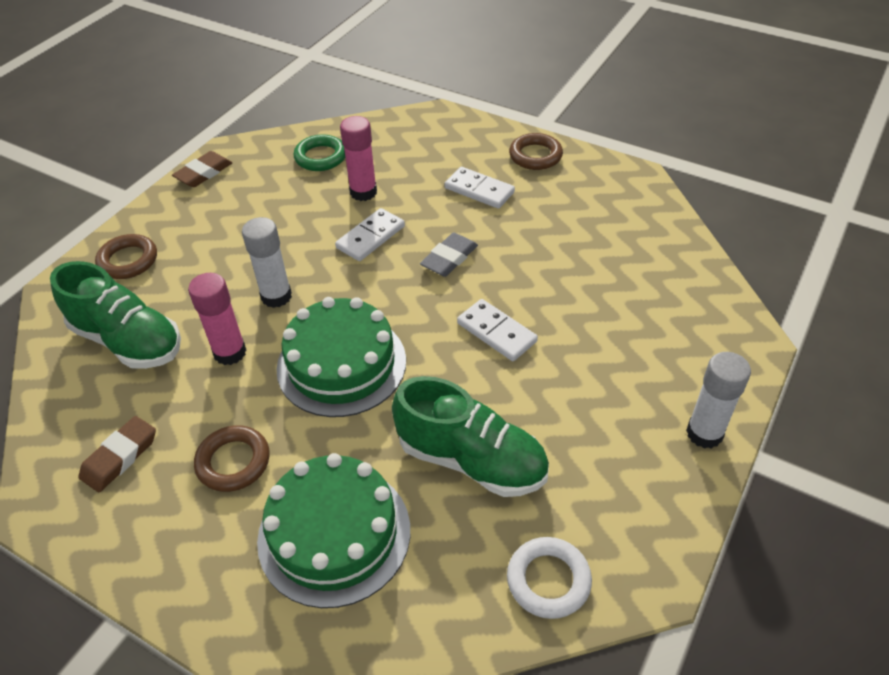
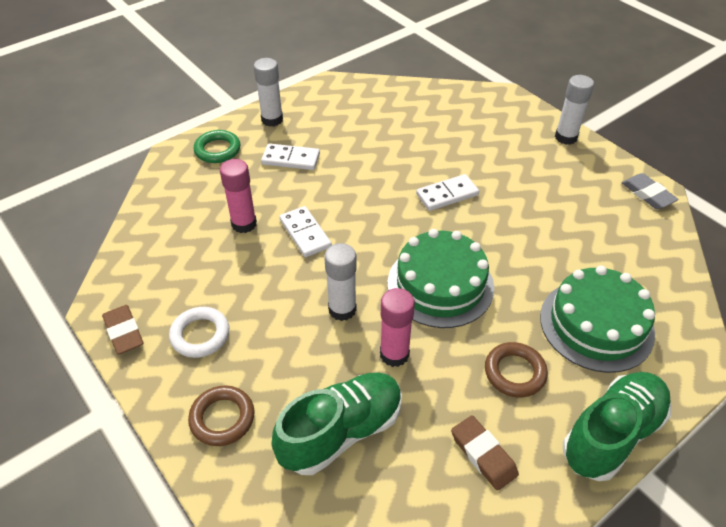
camera: 70 degrees left, 0 degrees up
(320, 157) = (171, 240): green ring -> green ring (217, 150)
(449, 258) = (358, 196): grey eraser -> grey eraser (647, 194)
(471, 460) = (554, 239): green shoe -> green shoe (612, 434)
(479, 190) = (291, 159): white domino -> white domino turned 45 degrees clockwise
(535, 156) = (272, 120): brown ring -> white glue stick
(548, 580) = (651, 232): white ring -> white ring (200, 335)

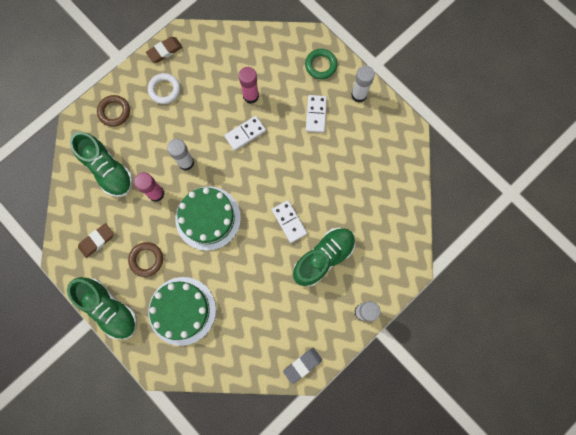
camera: 85 degrees right, 30 degrees up
(497, 165) = (323, 258): none -> green shoe

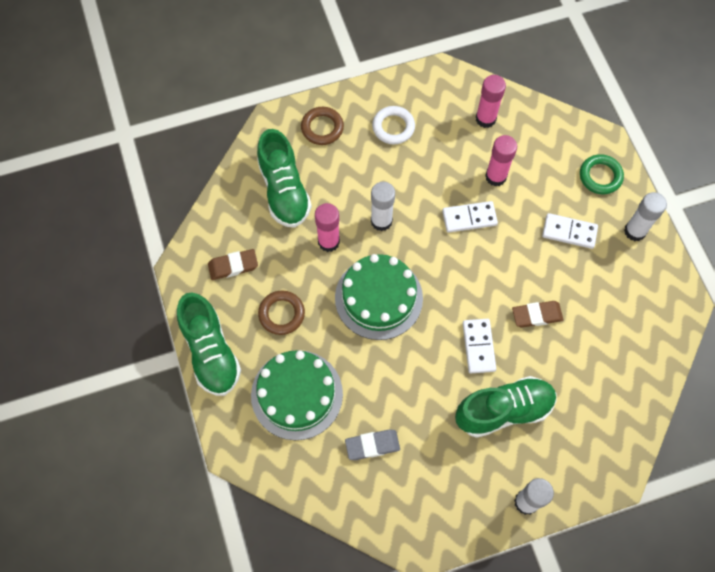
camera: 25 degrees right, 10 degrees down
(165, 51) = (413, 83): brown eraser -> brown eraser (537, 315)
(226, 56) = (485, 119): none -> pink glue stick
(302, 365) = (418, 533): grey eraser -> grey eraser (372, 445)
(316, 114) = (569, 232): white domino -> white domino turned 75 degrees clockwise

